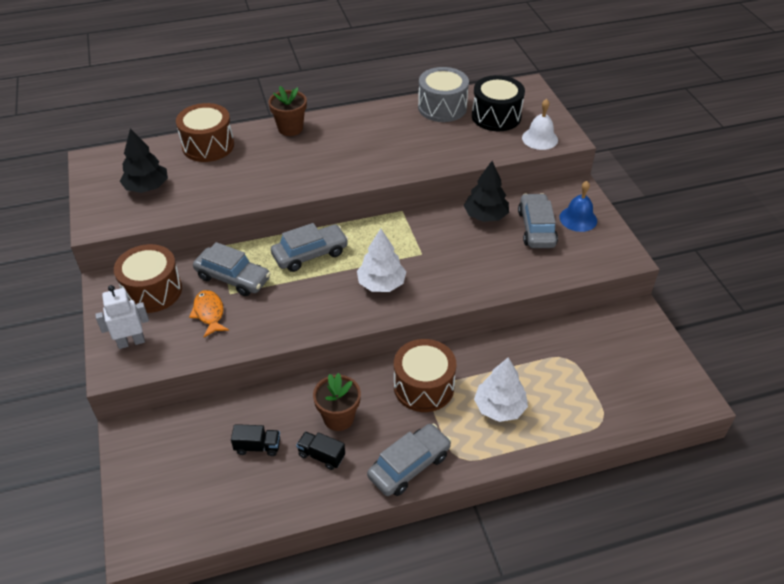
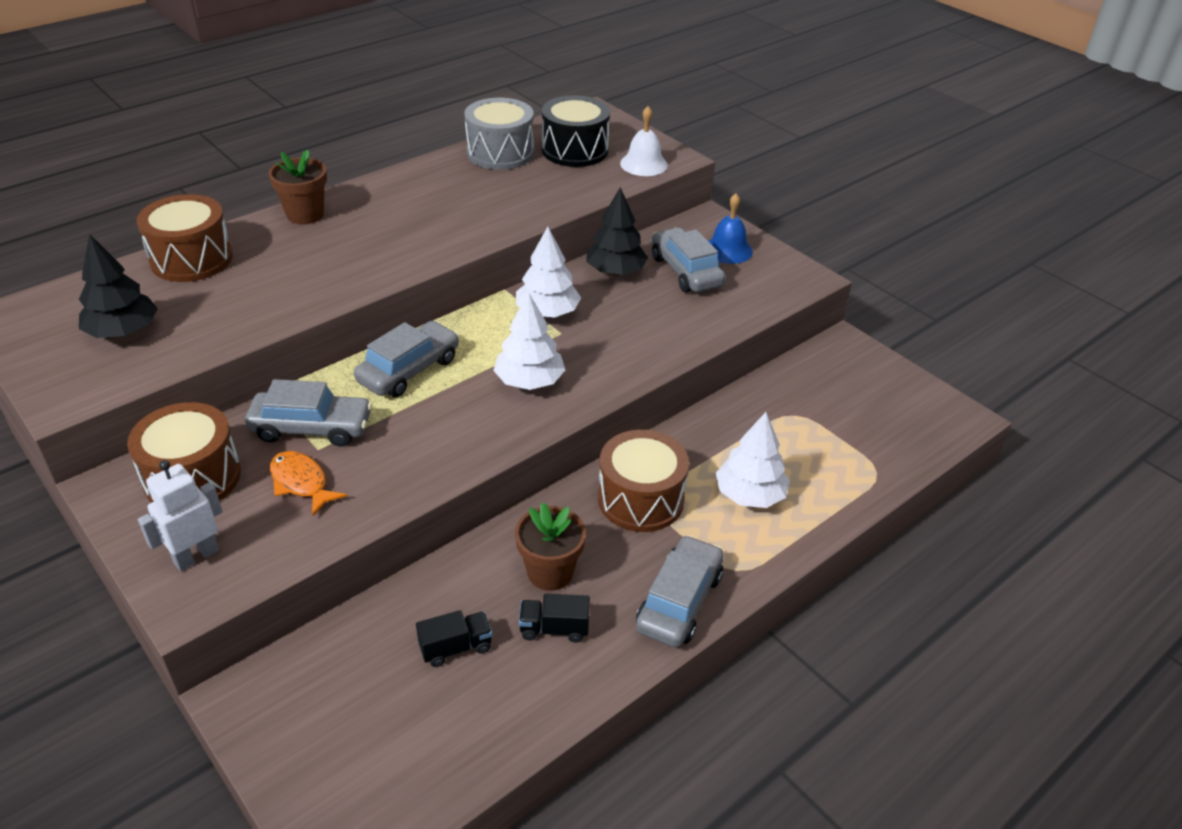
camera: 25 degrees left, 5 degrees down
(421, 236) = (547, 312): none -> white tree

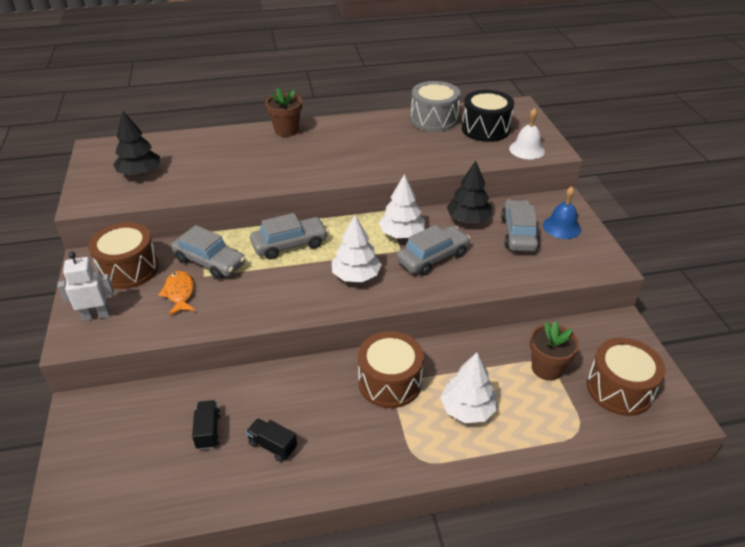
camera: 30 degrees right, 0 degrees up
(191, 259) = (206, 141): brown drum -> brown drum (619, 389)
(456, 647) = (208, 431): black truck -> black truck turned 105 degrees counterclockwise
(550, 572) = (297, 407): brown flower pot -> brown flower pot (547, 368)
(679, 601) = (364, 464): grey car -> grey car (433, 257)

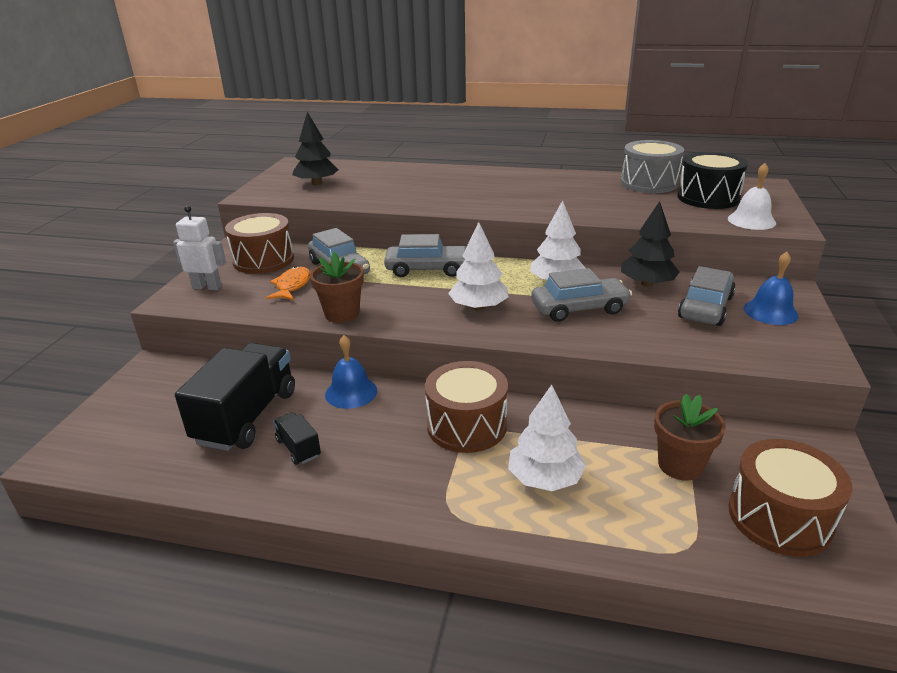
camera: 25 degrees right, 10 degrees down
(208, 431) = (247, 417): black truck -> black truck, size x2.20
(281, 379) = (351, 392): none -> blue bell
(286, 130) = (479, 172): brown flower pot -> brown flower pot (342, 314)

